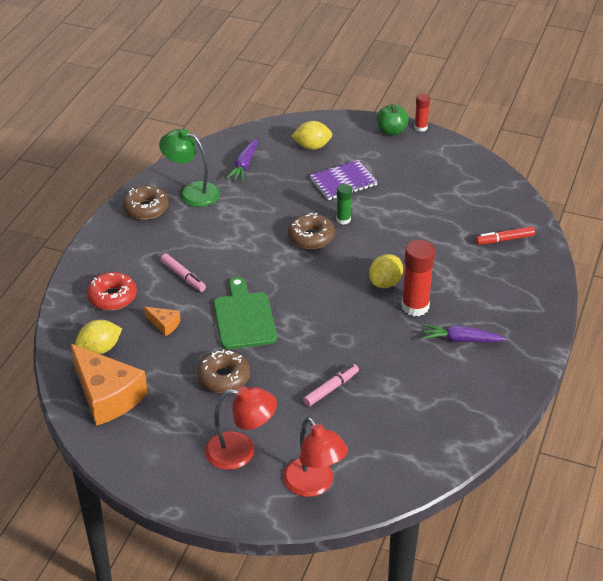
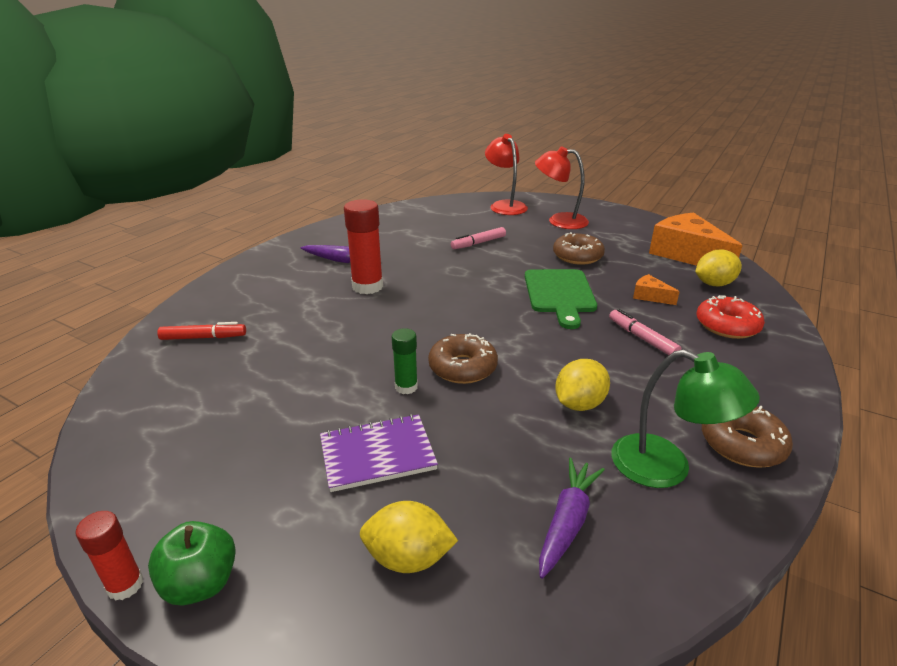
camera: 170 degrees left, 10 degrees down
(385, 283) = (387, 309): yellow lemon -> yellow lemon (579, 404)

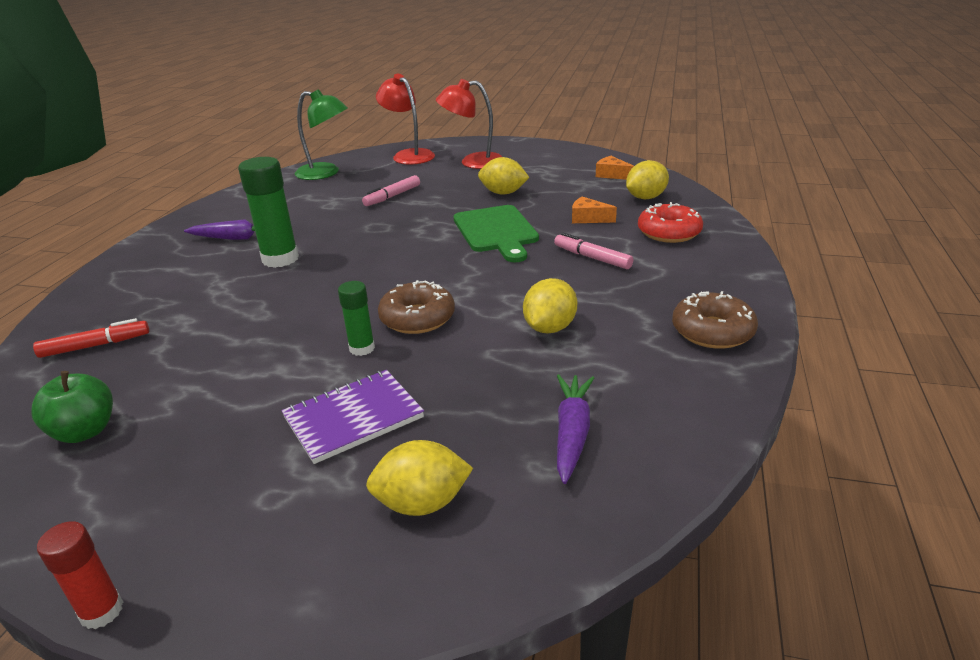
camera: 15 degrees left, 0 degrees up
(201, 583) = (196, 585): green apple -> green apple (85, 431)
(367, 286) = (280, 259): red glue stick -> green glue stick
(577, 256) = (503, 193): brown donut -> yellow lemon
(666, 468) = (650, 366): green lamp -> green lamp (325, 173)
(686, 254) = (612, 175): orange cheese -> orange cheese, size x0.44

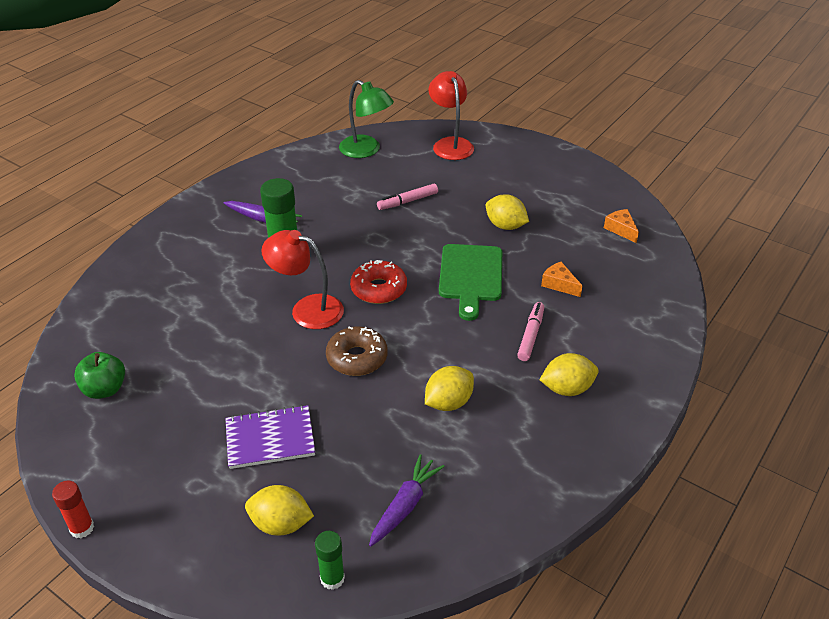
camera: 20 degrees right, 10 degrees up
(95, 345) = (130, 310): red marker -> none
(362, 348) = (303, 375): green glue stick -> green glue stick (332, 578)
(473, 162) = (503, 172): red lamp -> red lamp (307, 309)
(592, 258) = (531, 335): pink marker -> pink marker turned 45 degrees clockwise
(645, 197) = (630, 272): yellow lemon -> yellow lemon (567, 389)
(669, 232) = (618, 325): red donut -> red donut (379, 289)
(712, 331) = (571, 450): brown donut -> none

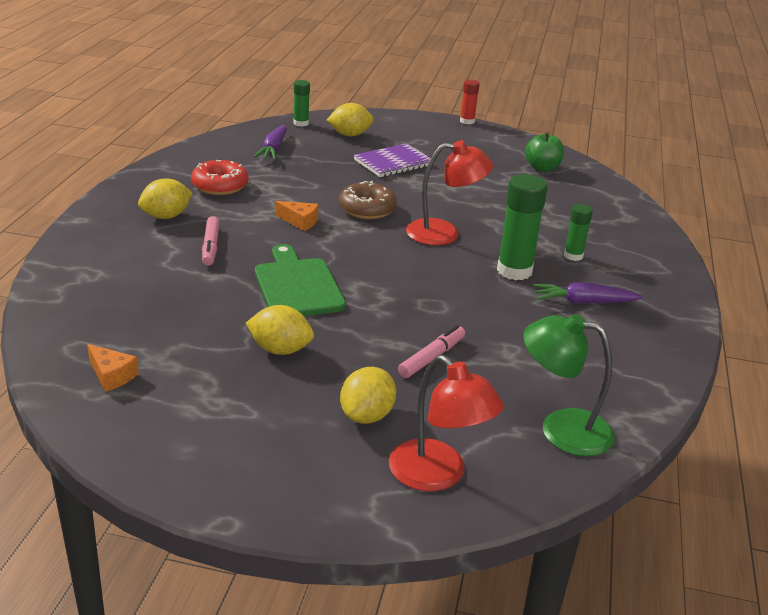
camera: 155 degrees right, 10 degrees down
(220, 261) = (573, 256): none -> green glue stick
(379, 289) = (389, 259): red donut -> red donut (220, 186)
(448, 402) = (269, 195): yellow lemon -> yellow lemon (367, 416)
(559, 284) = (190, 294): orange cheese -> orange cheese (300, 221)

